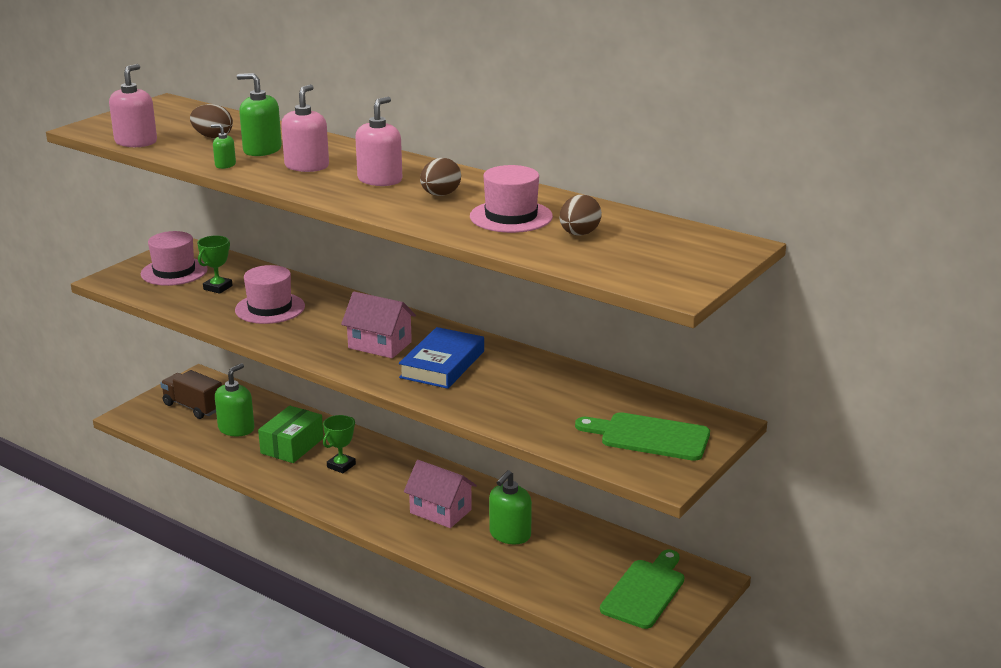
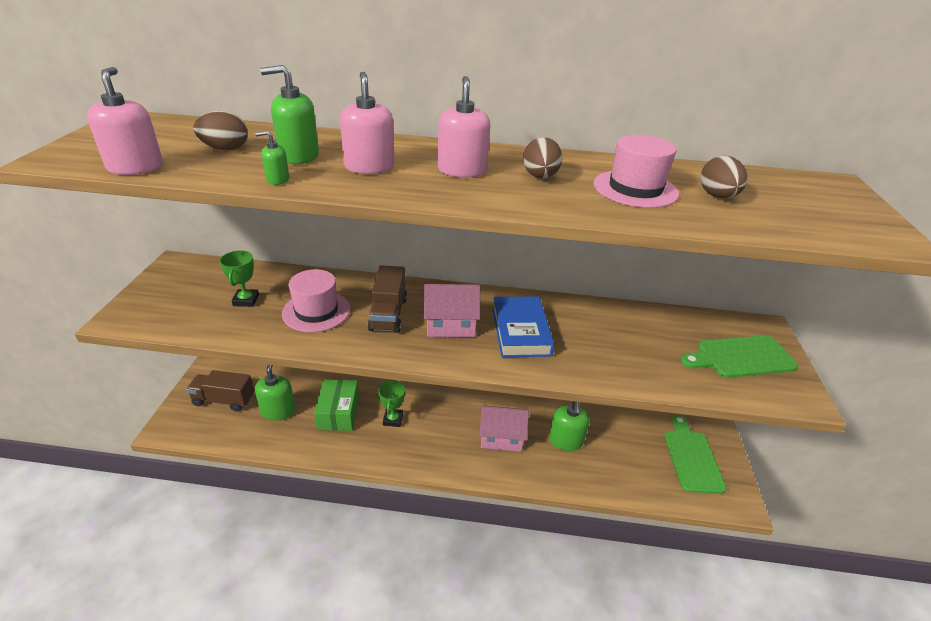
camera: 30 degrees left, 10 degrees up
(174, 272) = (186, 293): pink hat -> none
(331, 324) = (388, 314): none -> brown truck

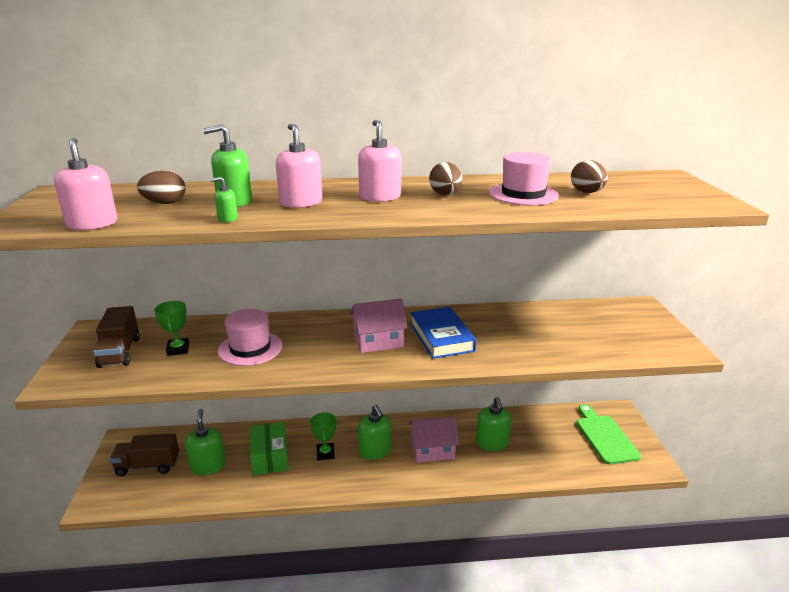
camera: 10 degrees left, 10 degrees down
(388, 314) = (318, 341): brown truck -> brown truck (120, 352)
(443, 426) = (375, 451): none -> green soap dispenser
(741, 357) = (629, 329): green cutting board -> none

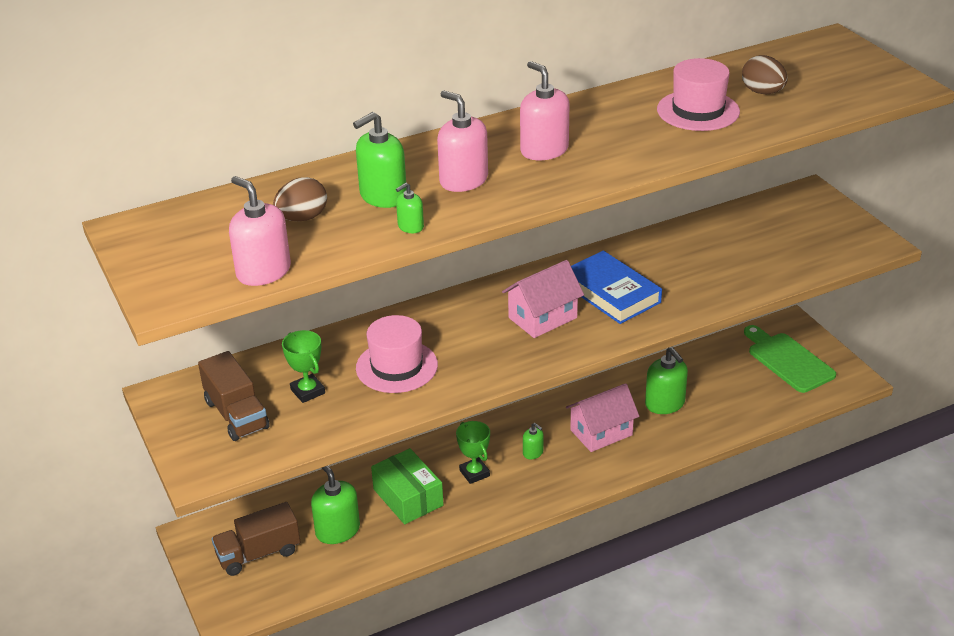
camera: 20 degrees left, 10 degrees up
(375, 451) = (533, 453): green soap dispenser -> green soap dispenser, size x0.53
(445, 194) = (613, 130): brown egg -> none

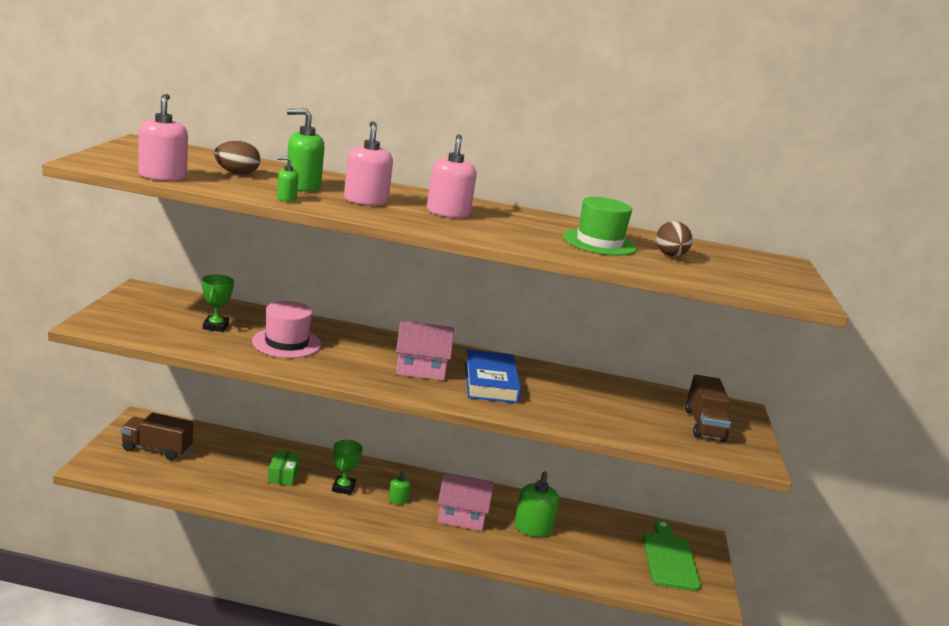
camera: 30 degrees right, 15 degrees down
(236, 414) = (159, 315): brown truck -> brown truck (704, 425)
(337, 530) = (216, 465): green soap dispenser -> none
(408, 497) = (283, 475): green box -> green box, size x0.65
(698, 111) = (599, 242): pink hat -> green hat

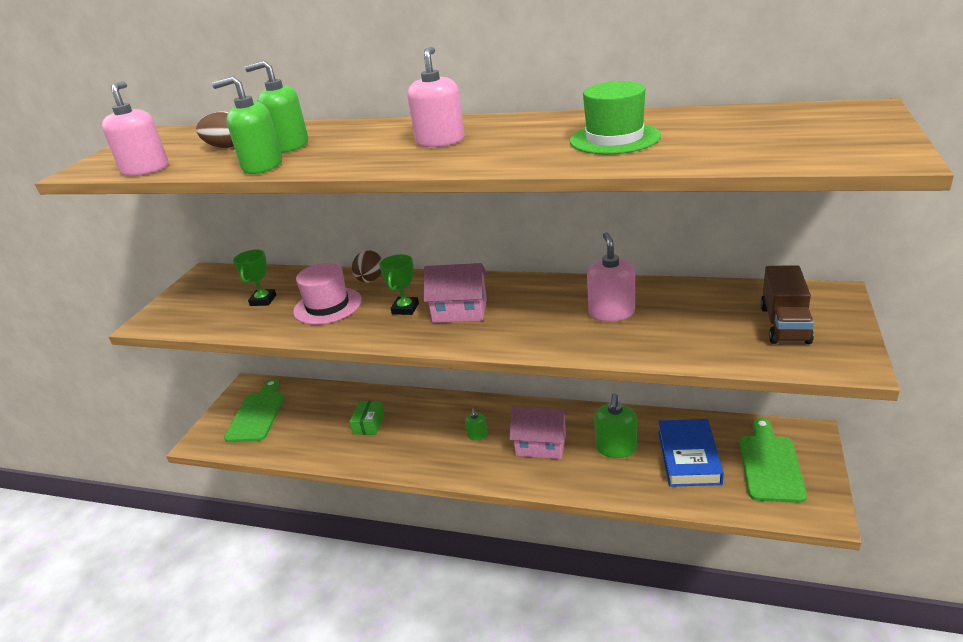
camera: 15 degrees right, 10 degrees up
(156, 449) = (257, 414): brown truck -> green cutting board
(286, 199) = (262, 166): green soap dispenser -> green soap dispenser, size x1.89
(343, 488) = (424, 429): green trophy -> green trophy (405, 309)
(365, 200) = (351, 147): pink soap dispenser -> pink soap dispenser (611, 312)
(490, 382) = (534, 313): blue book -> blue book (688, 457)
(670, 256) = (704, 136): brown egg -> brown egg (370, 280)

